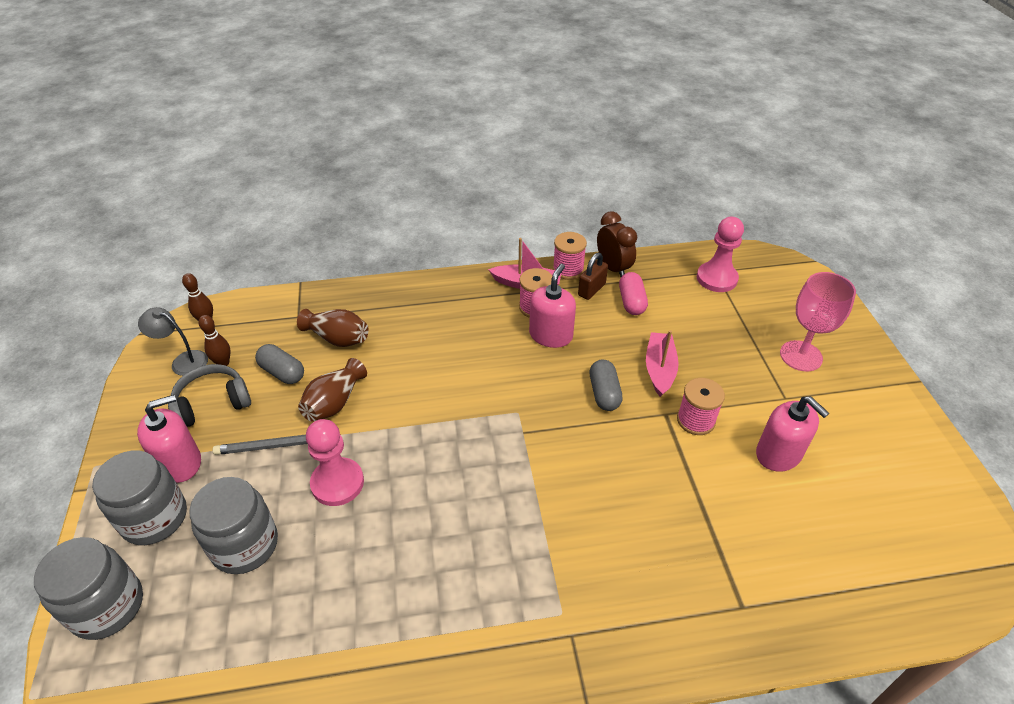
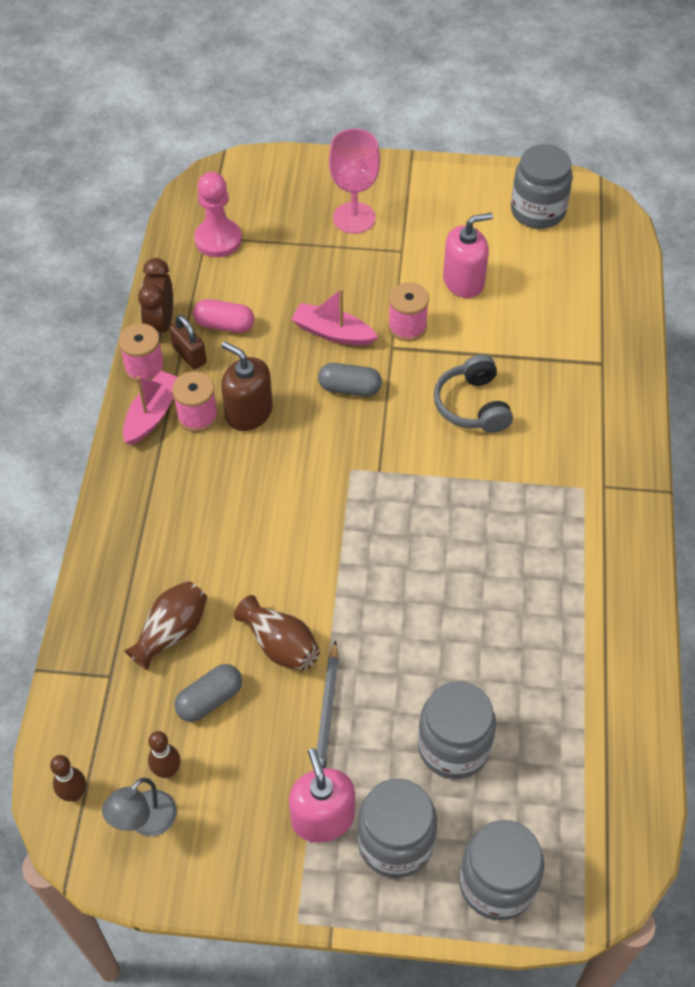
camera: 75 degrees left, 10 degrees up
(212, 404) = (237, 783): grey headphones -> grey headphones (472, 405)
(337, 483) = (397, 652): pink pawn -> none
(551, 335) = (249, 412): pink soap dispenser -> brown soap dispenser
(613, 268) = (161, 324): brown clock -> brown clock turned 75 degrees counterclockwise
(922, 504) = (538, 211): none -> grey jar

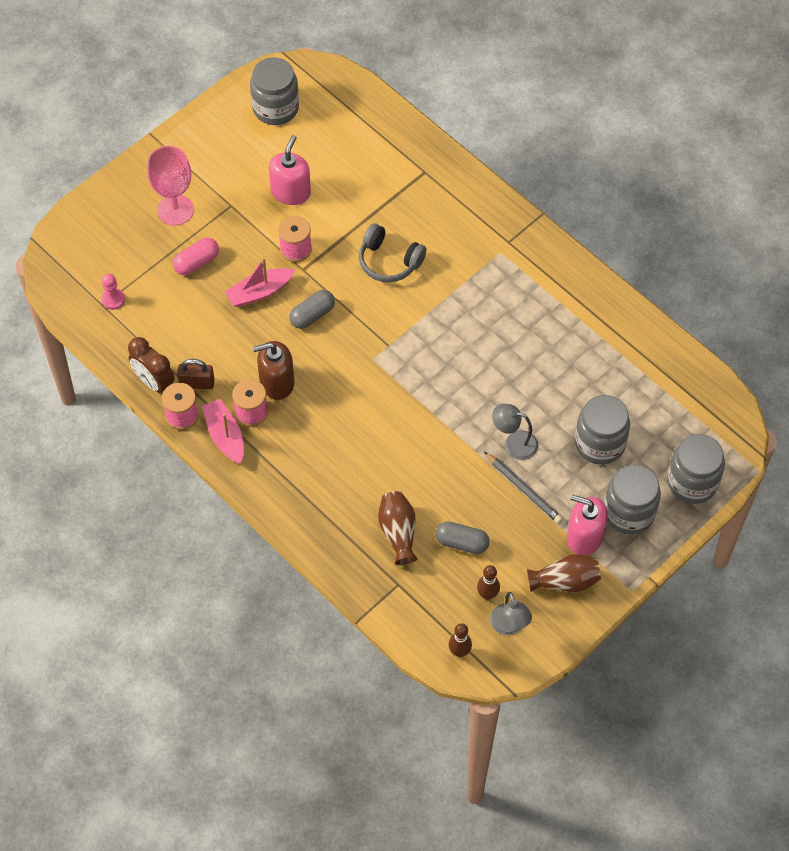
camera: 50 degrees left, 5 degrees up
(210, 700) = (462, 543): grey capsule -> grey capsule turned 75 degrees counterclockwise
(218, 240) = (113, 299): pink pawn -> pink pawn, size x0.57
(224, 325) = (191, 346): pink capsule -> pink capsule (196, 262)
(280, 645) = (459, 482): brown vase -> brown vase (565, 581)
(374, 662) = (514, 443): none -> grey lamp

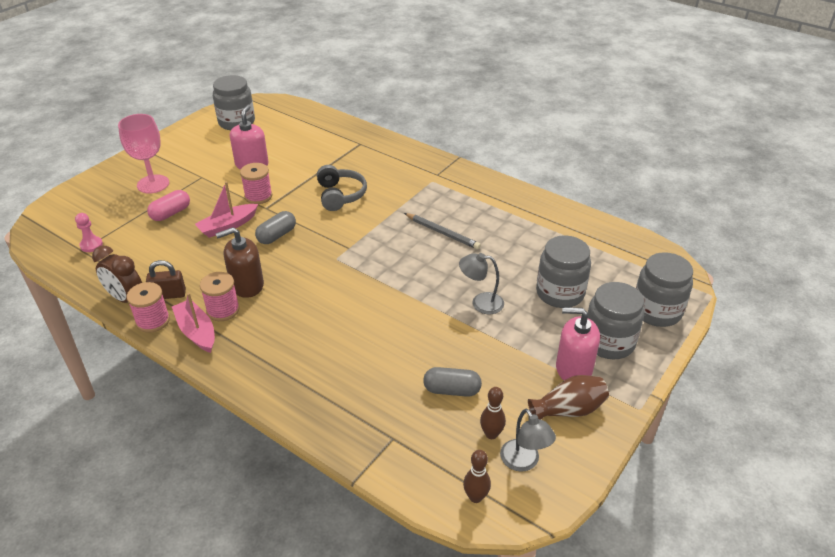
camera: 10 degrees left, 20 degrees down
(389, 261) = (340, 195): grey headphones -> grey headphones turned 120 degrees counterclockwise
(398, 532) = (383, 390): brown vase -> none
(524, 489) = (501, 337): grey pencil -> grey pencil (442, 233)

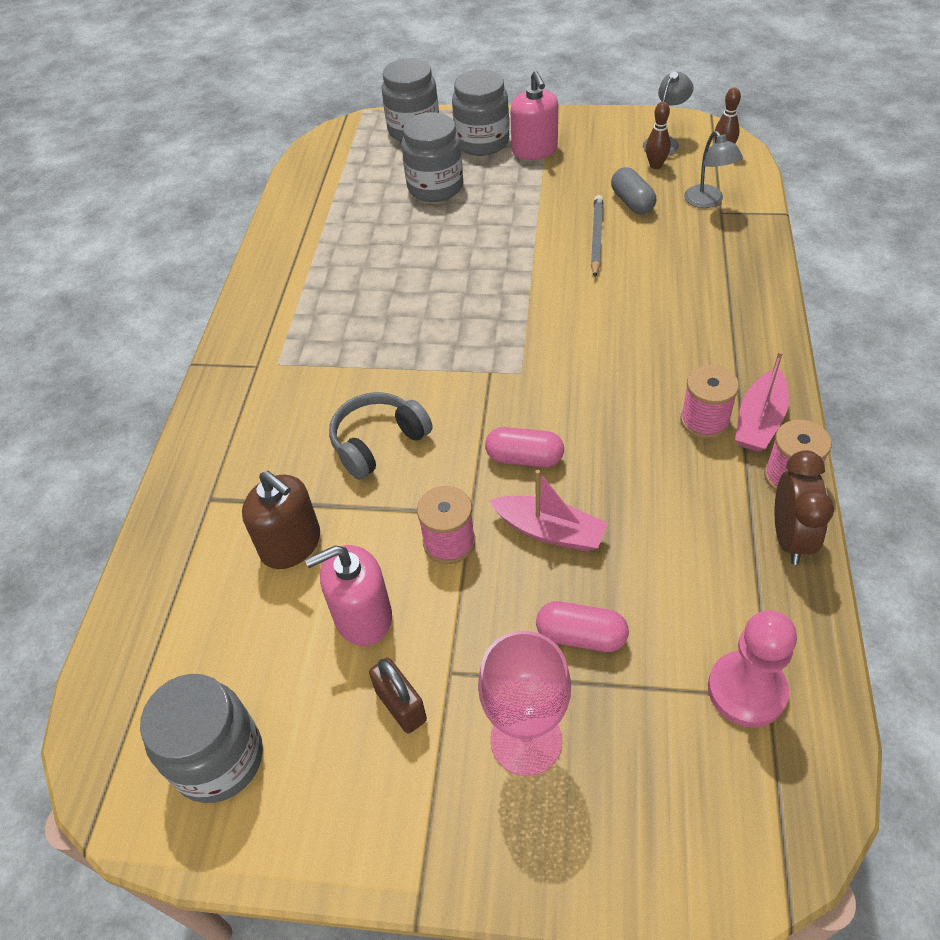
camera: 115 degrees left, 10 degrees up
(91, 245) = (746, 690): pink pawn -> pink pawn, size x1.75
(169, 295) = (736, 495): brown padlock -> brown padlock (401, 706)
(247, 285) = (644, 426): brown soap dispenser -> brown soap dispenser (291, 544)
(277, 235) = (524, 458): grey capsule -> pink capsule
(442, 233) = (394, 304): grey pencil -> grey pencil (596, 237)
(480, 303) = (496, 229): grey lamp -> grey lamp (708, 202)
(568, 410) = (586, 139): brown vase -> none

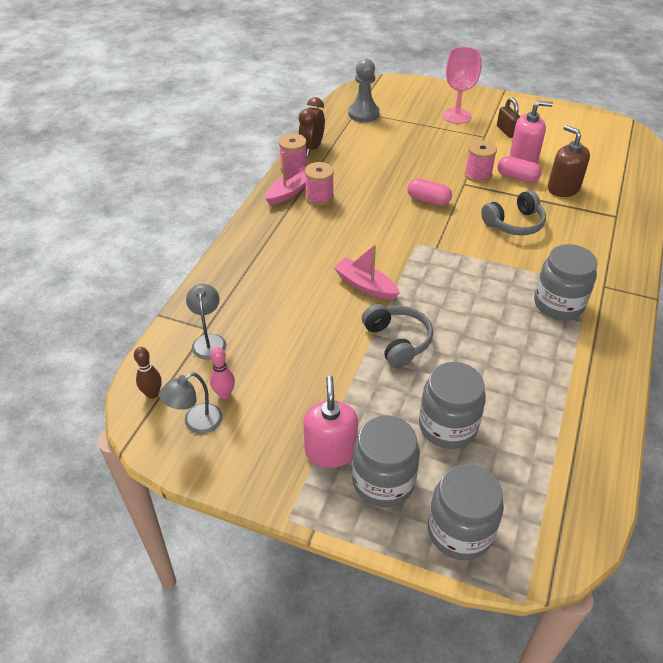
camera: 170 degrees left, 5 degrees down
(218, 758) = (585, 130): grey jar -> grey jar (558, 304)
(505, 245) = (397, 341): none -> grey headphones
(549, 531) = (425, 170): pink boat -> pink boat (365, 285)
(581, 636) = (424, 136): pink capsule -> pink capsule (517, 177)
(596, 237) = (319, 329): grey pencil -> none
(632, 202) = (271, 357): grey capsule -> none
(655, 165) = (224, 394): brown bowling pin -> pink bowling pin
(746, 690) = (363, 114): pink pawn -> grey pawn

